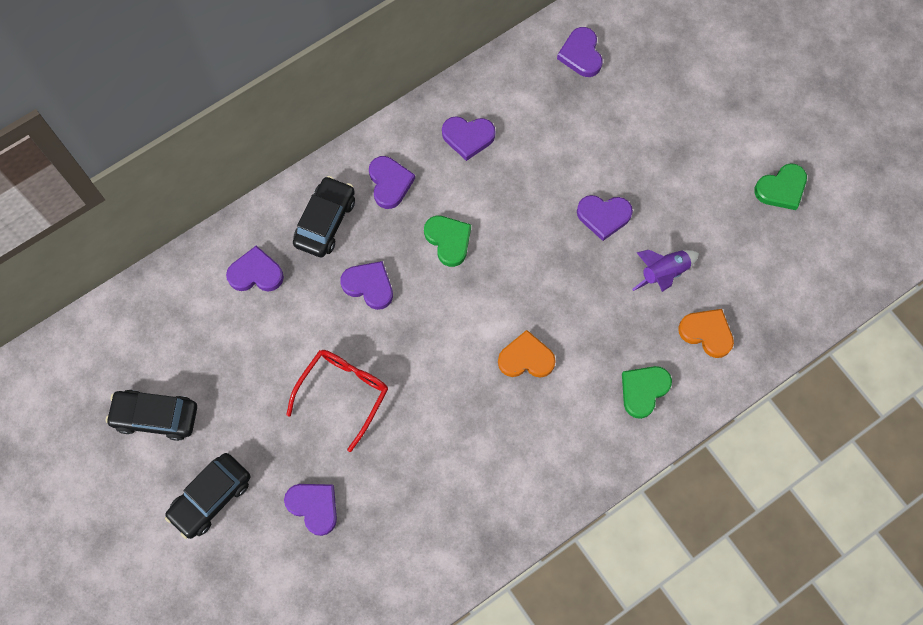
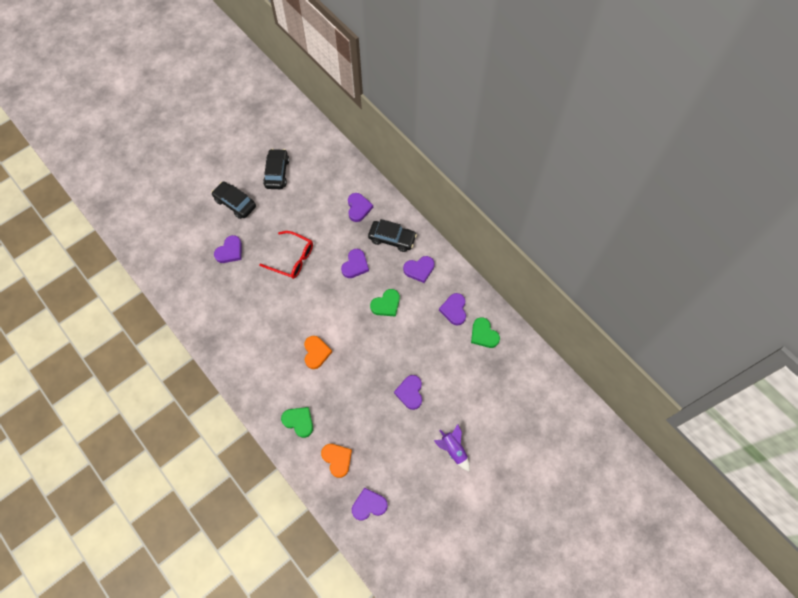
camera: 85 degrees right, 5 degrees down
(581, 54) = (521, 373): purple heart -> purple heart (369, 505)
(663, 273) = (375, 431): purple rocket -> purple rocket (453, 449)
(706, 333) = (337, 459): orange heart -> orange heart turned 60 degrees counterclockwise
(781, 189) = (441, 508): green heart -> green heart (483, 334)

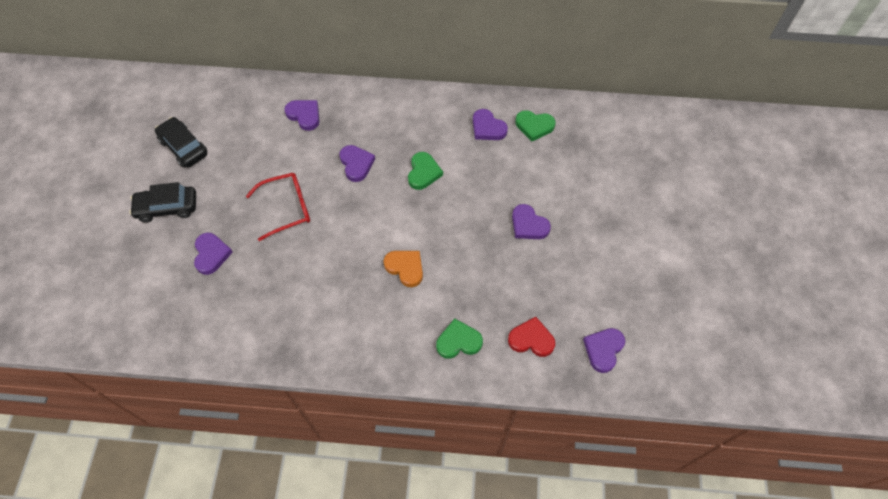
camera: 45 degrees left, 5 degrees down
(337, 459) = (531, 339): orange heart -> red heart
(392, 239) = (366, 116): black car -> none
(419, 269) = (420, 121): purple heart -> none
(453, 449) = (616, 236): purple rocket -> none

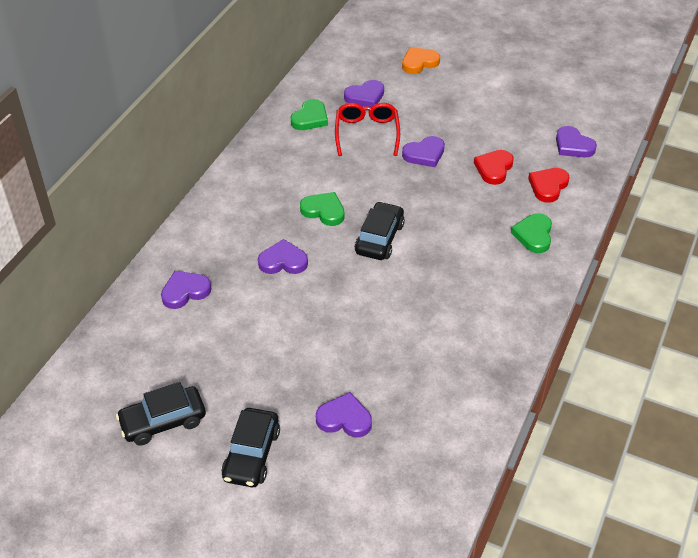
camera: 70 degrees left, 15 degrees down
(286, 208) = (312, 335): red glasses -> red glasses (367, 133)
(405, 268) = (435, 253): orange heart -> orange heart (419, 63)
(407, 221) = (379, 238): none -> black car
(487, 128) = (293, 150): purple heart -> purple heart (365, 96)
(535, 286) = (494, 169): none -> red heart

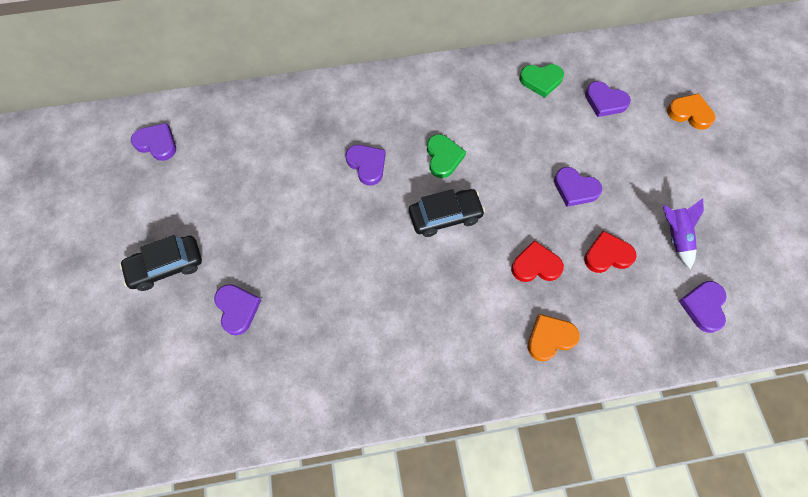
camera: 55 degrees right, 20 degrees up
(163, 421) = (163, 191): black car -> none
(185, 291) = (290, 123): purple heart -> purple heart (157, 143)
(367, 133) = (560, 131): red glasses -> none
(509, 127) = (674, 236): none -> purple rocket
(533, 235) = (550, 338): green heart -> orange heart
(548, 186) = (625, 315): red heart -> red heart (535, 265)

